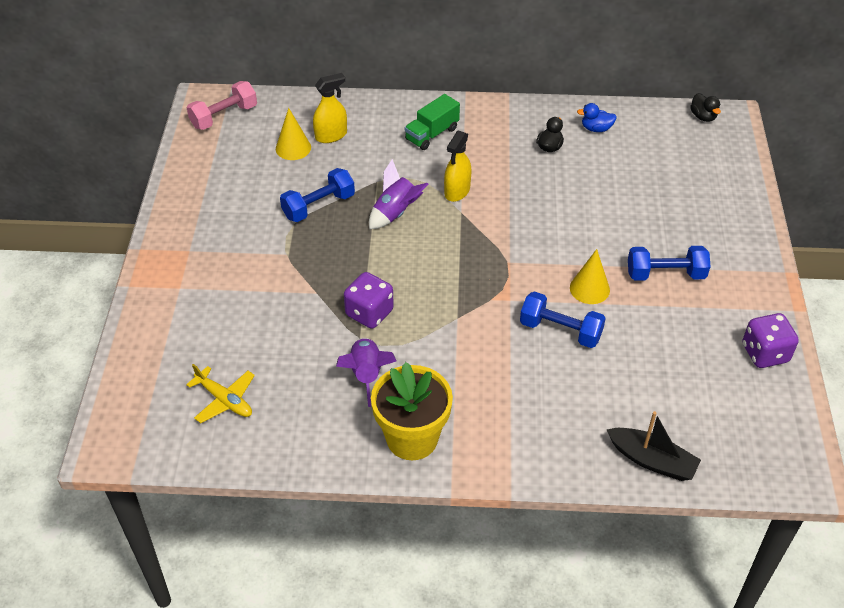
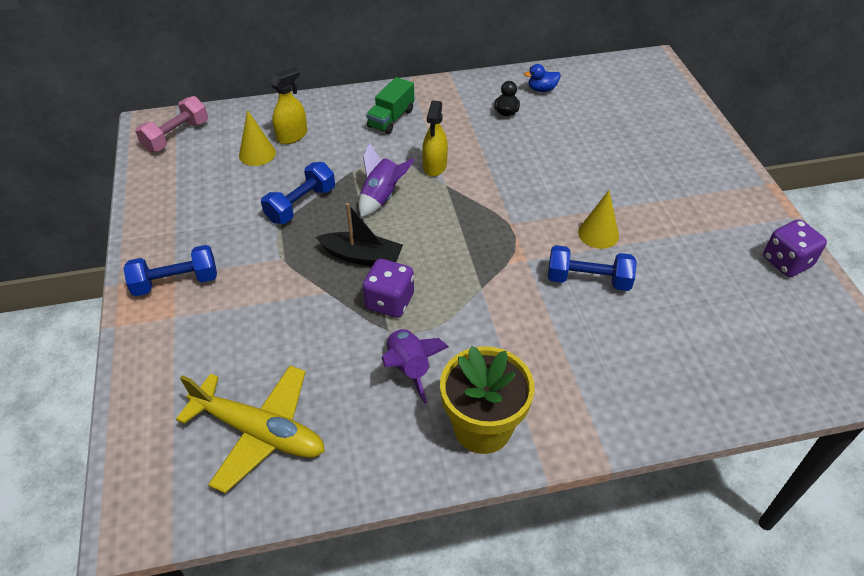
camera: 15 degrees left, 0 degrees up
(224, 400) = (260, 432): yellow plane -> yellow plane, size x1.70
(652, 460) = (735, 393): black boat -> black boat (362, 256)
(665, 274) = (662, 206): blue dumbbell -> blue dumbbell (176, 282)
(703, 117) = (630, 64): black duck -> none

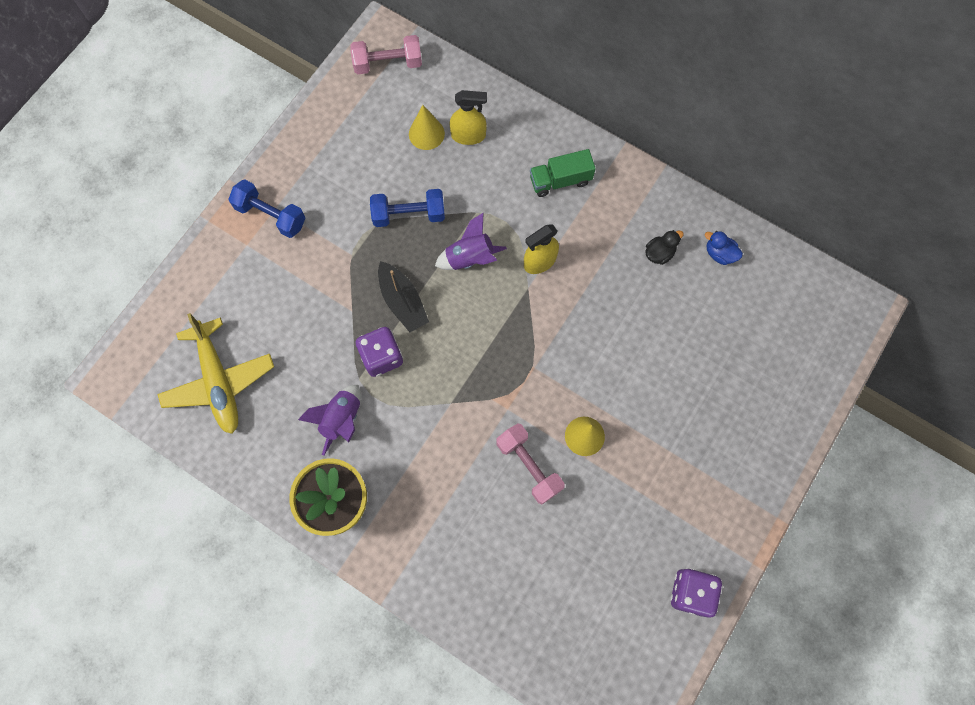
camera: 45 degrees right, 25 degrees up
(588, 280) = (529, 466): blue dumbbell -> pink dumbbell

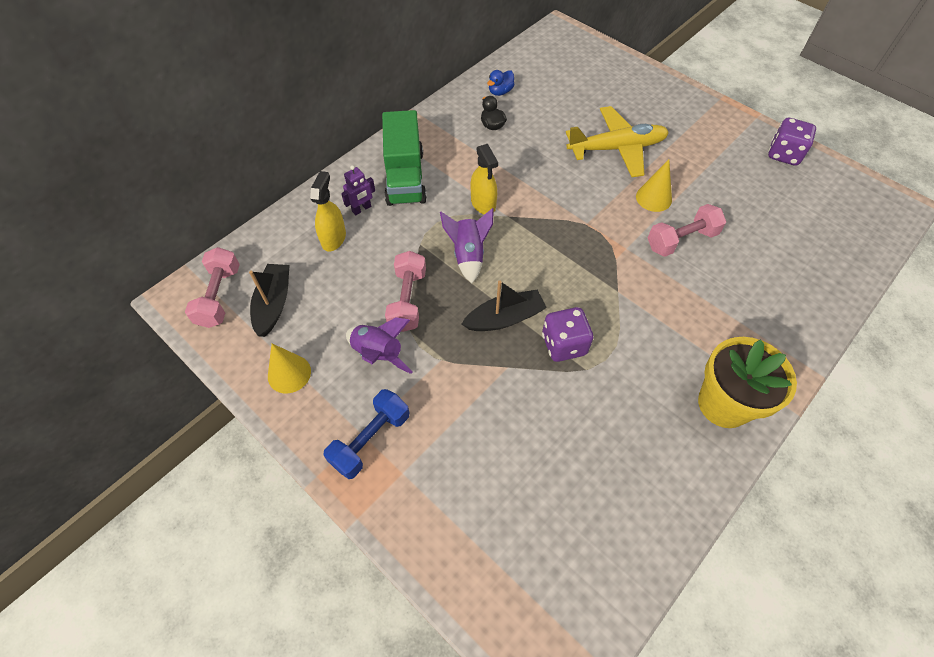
camera: 80 degrees left, 15 degrees down
(219, 381) = (577, 523): yellow plane -> yellow plane (617, 148)
(341, 419) = (631, 391): purple rocket -> purple rocket (378, 353)
(387, 108) = (273, 304): none -> black boat
(409, 215) = (407, 300): blue dumbbell -> pink dumbbell
(426, 133) = (318, 273): yellow cone -> yellow cone (289, 373)
(509, 151) = (362, 209): none -> purple robot
(560, 180) = (405, 177): green truck -> green truck, size x1.55

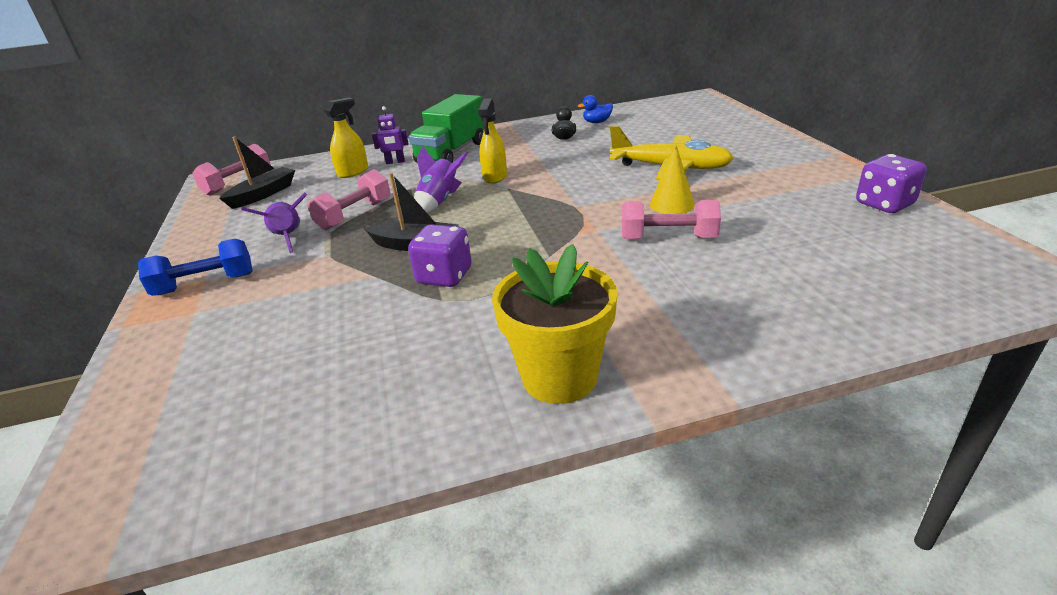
camera: 35 degrees right, 25 degrees down
(289, 373) = (215, 231): yellow cone -> none

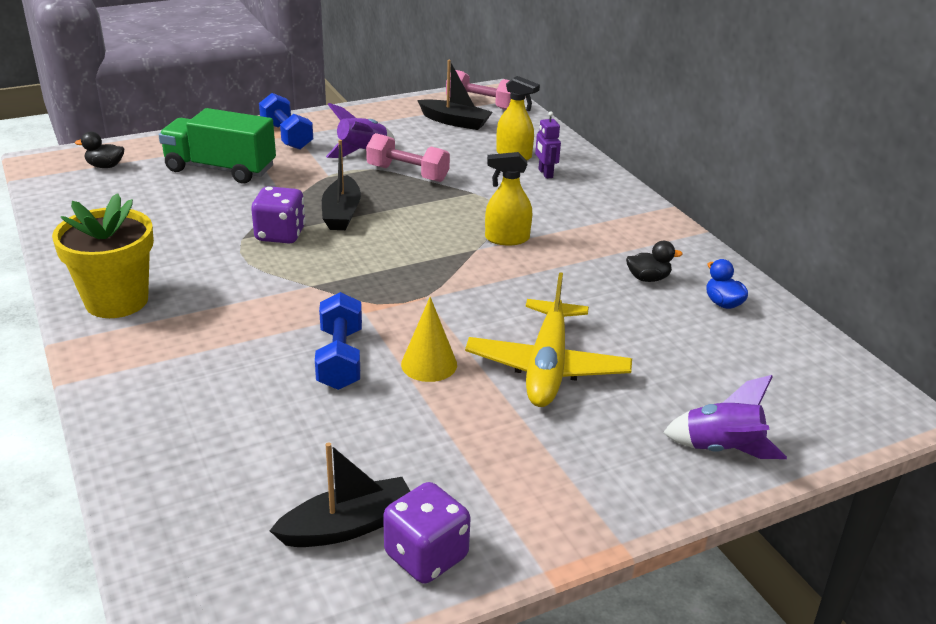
camera: 75 degrees right, 0 degrees up
(156, 439) = (105, 166): none -> black duck
(440, 202) = (437, 213): purple rocket -> purple rocket (721, 449)
(452, 152) = (580, 203): green truck -> green truck (220, 169)
(668, 238) = (340, 359): pink dumbbell -> blue dumbbell
(871, 229) = (348, 526): none -> black boat

